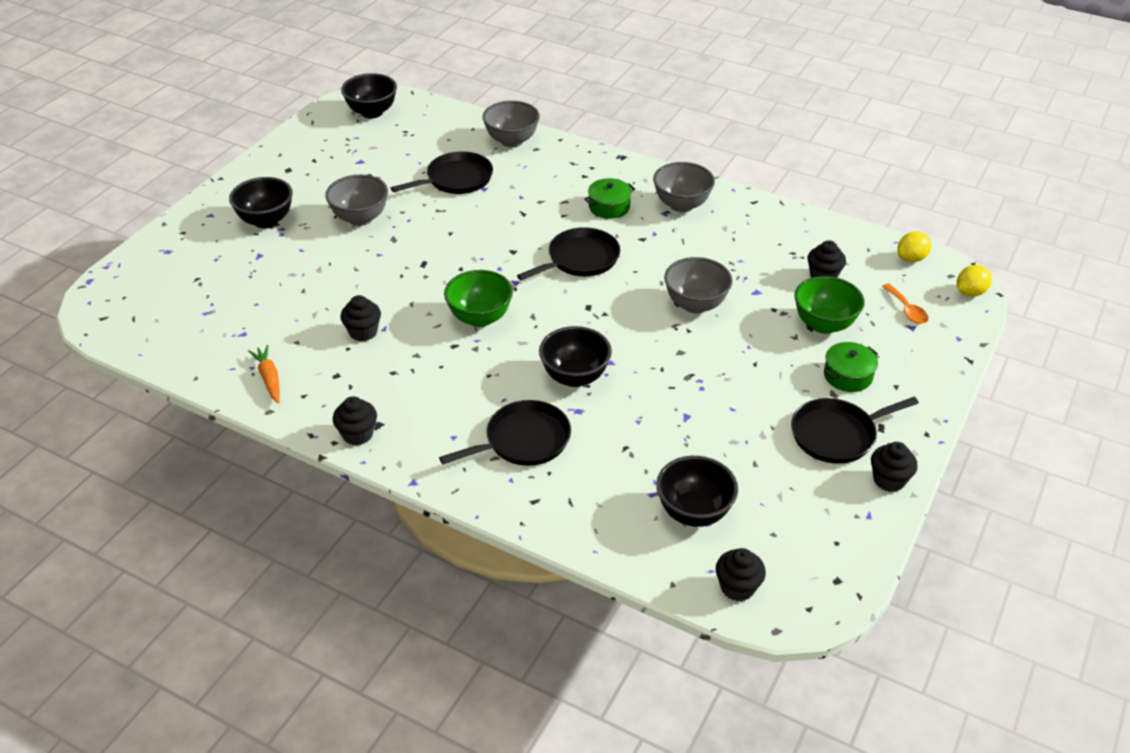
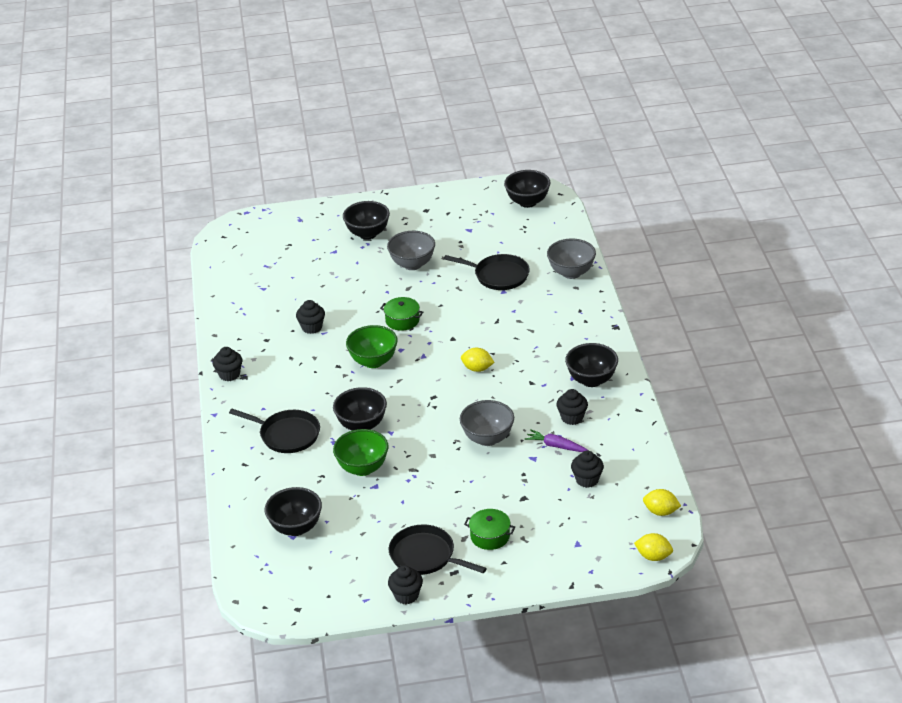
camera: 55 degrees right, 5 degrees down
(269, 378) = (239, 319): orange carrot -> none
(580, 259) = (477, 369): black pan -> yellow lemon
(609, 207) = (549, 351): green pot -> green pot (402, 320)
(681, 205) = (591, 380): grey bowl -> black bowl
(737, 587) = (254, 572): black cupcake -> black cupcake (572, 418)
(754, 270) = (556, 446): none -> purple carrot
(824, 324) = (532, 503): green bowl -> green bowl (363, 468)
(906, 310) = (595, 534): orange spoon -> none

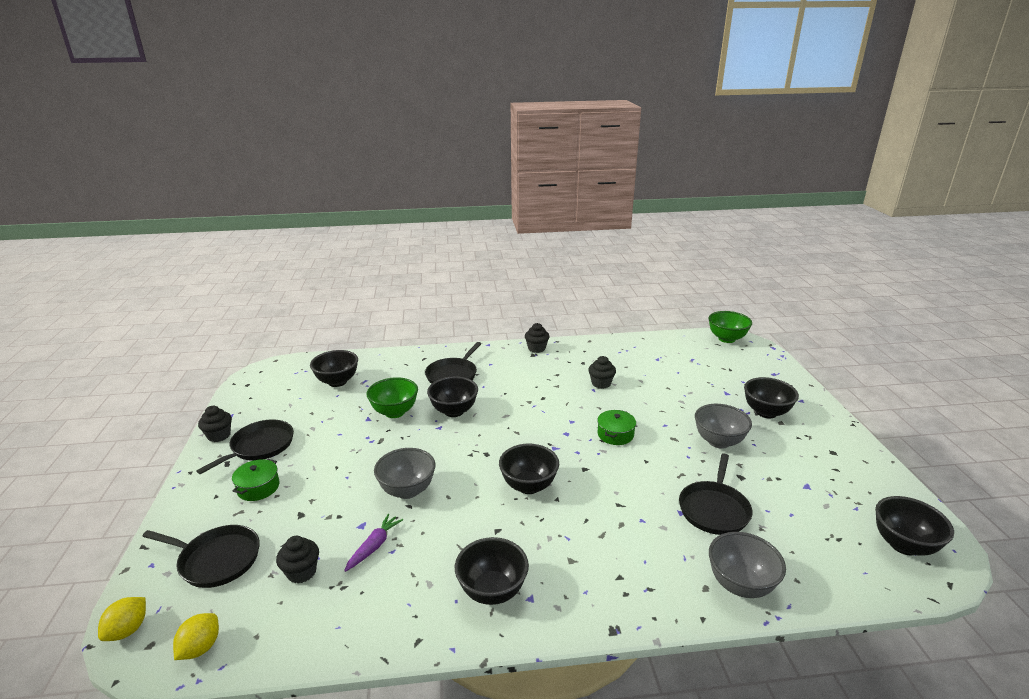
camera: 90 degrees right, 10 degrees down
(373, 361) = (547, 417): green bowl -> green bowl (726, 339)
(477, 369) = (528, 486): yellow lemon -> black bowl
(572, 418) = (421, 565): black cupcake -> none
(580, 533) = (217, 560): none -> black pan

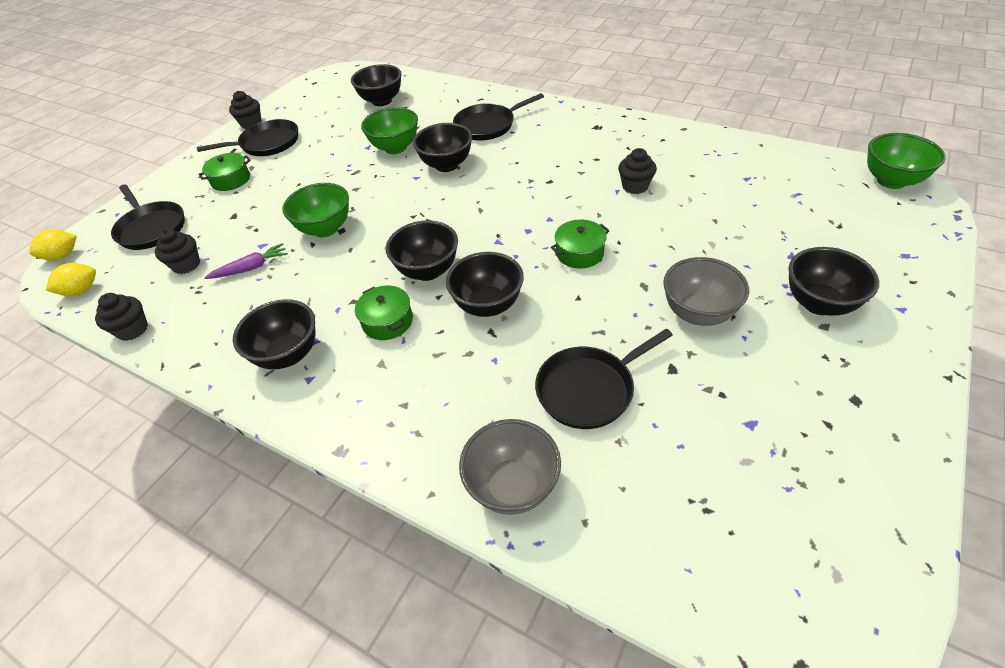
camera: 40 degrees right, 20 degrees up
(407, 490) = (325, 229): grey bowl -> green bowl
(536, 348) = (608, 120): black cupcake -> black cupcake (132, 329)
(541, 531) = (387, 321): none -> green pot
(903, 545) = (797, 573): black bowl -> black bowl (488, 305)

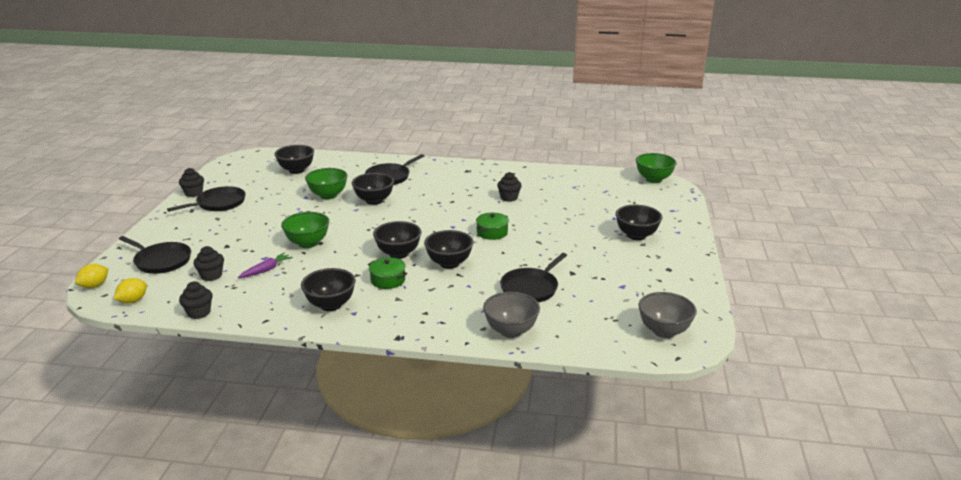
camera: 25 degrees left, 20 degrees down
(231, 180) = (206, 227): green pot -> none
(698, 313) = (575, 249): grey bowl -> grey bowl (664, 331)

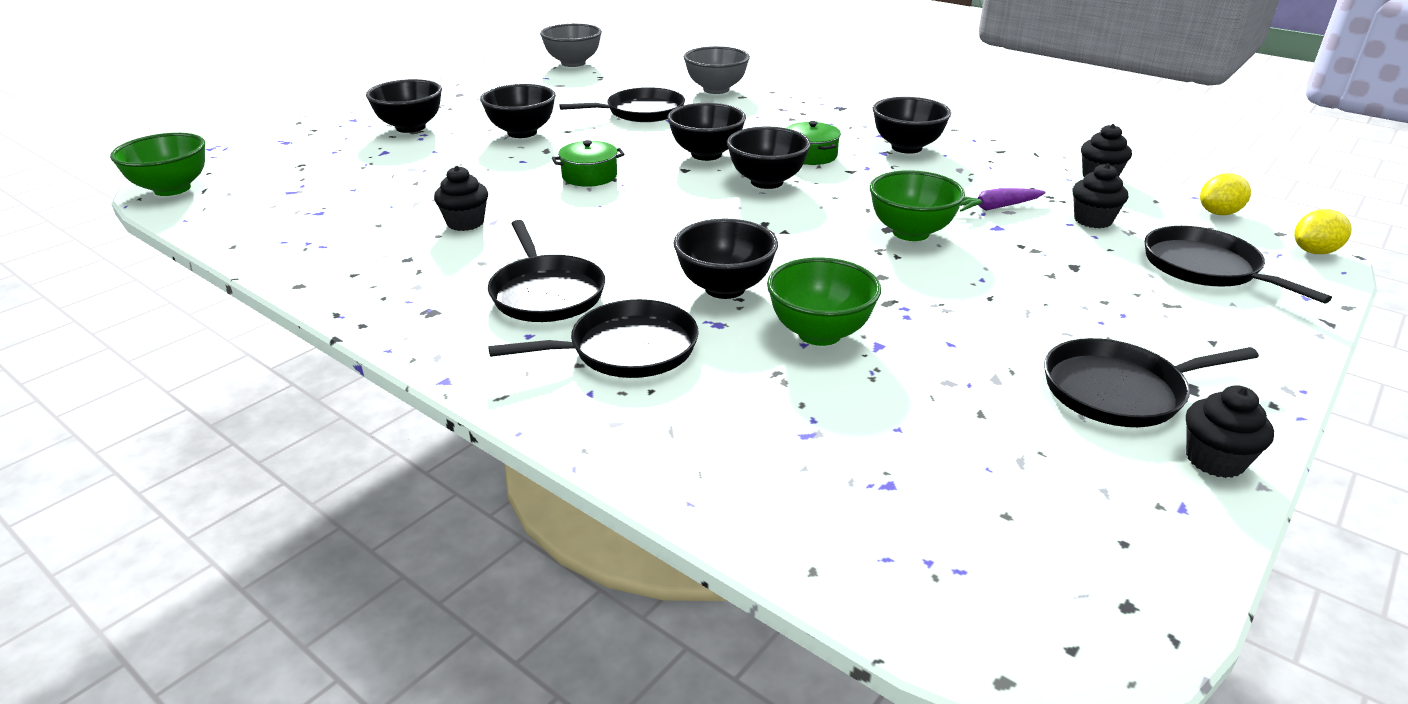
camera: 150 degrees left, 5 degrees up
(296, 170) = (870, 467): black bowl -> black bowl (522, 132)
(437, 184) = (546, 293): none -> black pan

